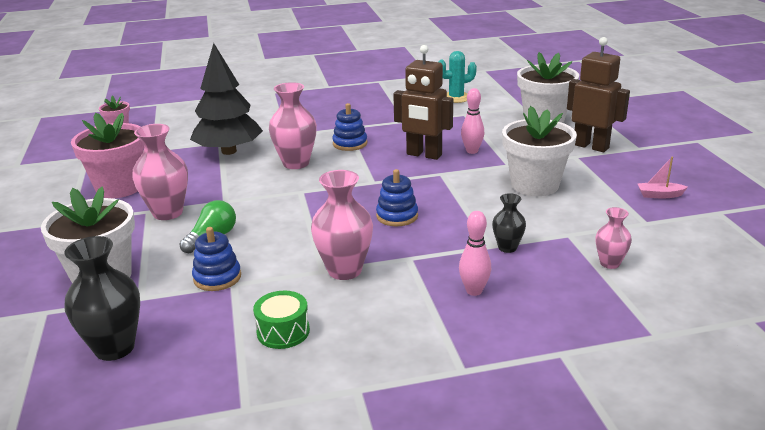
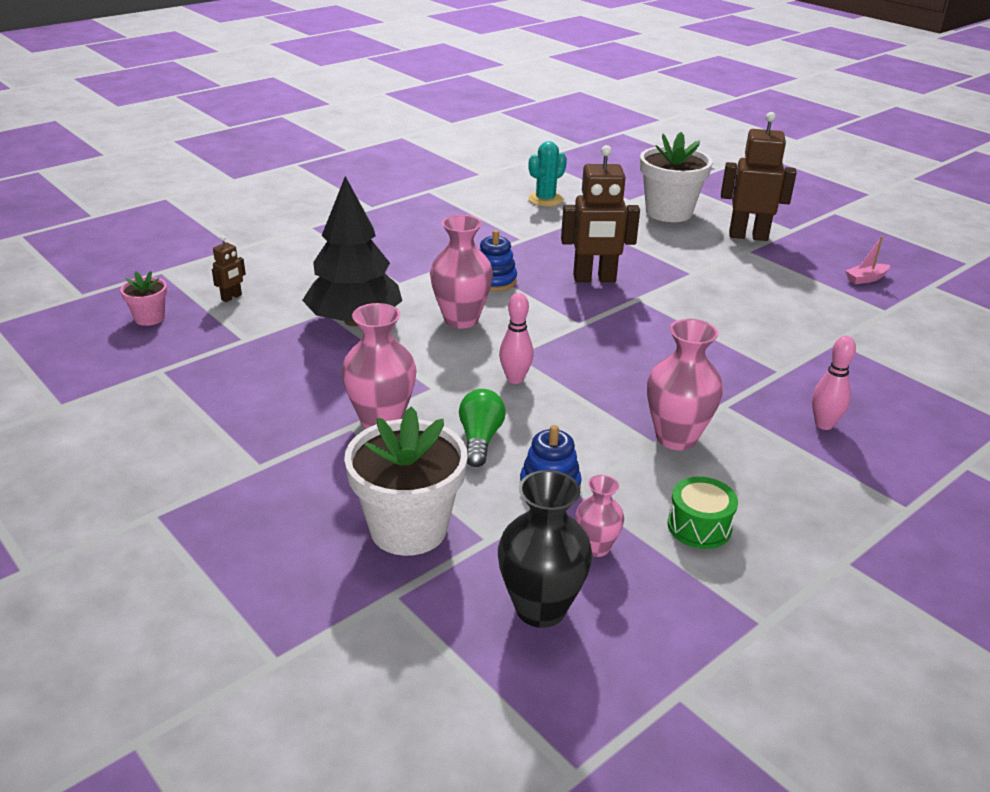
camera: 30 degrees left, 5 degrees up
(119, 187) = (268, 403): pink flower pot -> none
(176, 125) = (231, 297): none -> brown robot
(397, 216) = (653, 360): blue stacking toy -> none
(472, 151) = (639, 264): pink bowling pin -> pink bowling pin (515, 379)
(507, 247) = (800, 369): black vase -> none
(534, 185) = (746, 292): white flower pot -> none
(609, 263) = (903, 362): pink vase -> pink vase (596, 547)

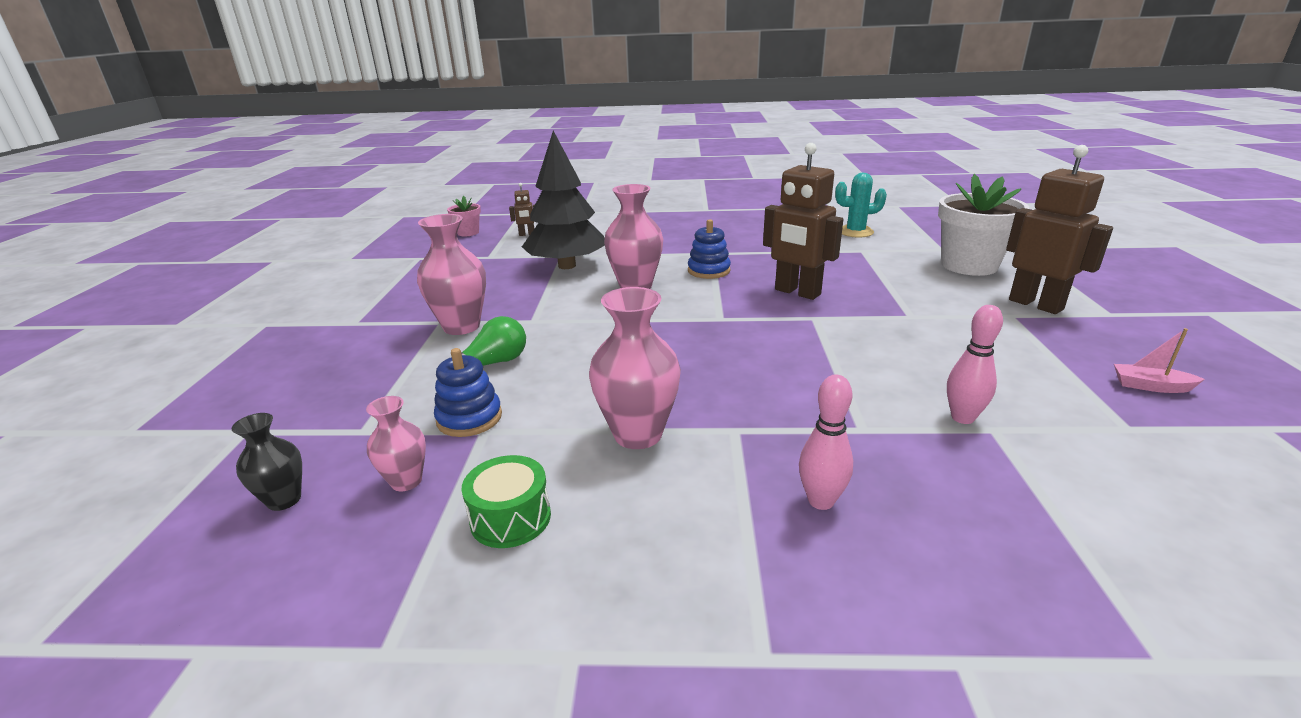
camera: 45 degrees right, 5 degrees down
(408, 528) = (339, 396): white flower pot -> none
(515, 379) = (596, 336): pink bowling pin -> pink bowling pin (962, 418)
(540, 608) = (284, 500): black vase -> black vase, size x0.57

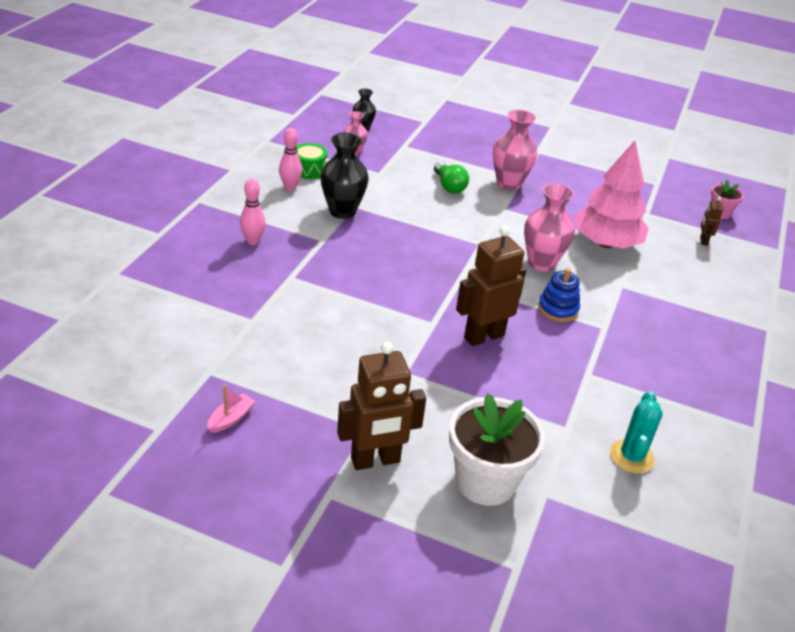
camera: 105 degrees right, 10 degrees up
(469, 418) = (394, 172): blue stacking toy -> none
(567, 266) = (606, 243): black tree -> pink tree
(638, 434) = (342, 211): pink vase -> black vase
(962, 418) = (270, 316): pink bowling pin -> pink bowling pin (290, 187)

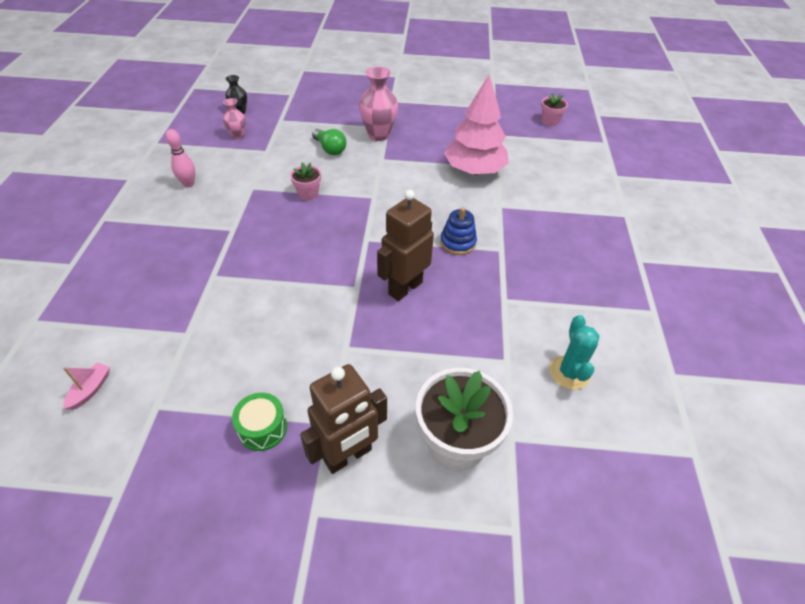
camera: 15 degrees left, 10 degrees up
(231, 419) = (192, 455): pink boat -> pink boat (90, 389)
(253, 241) = (166, 248): pink bowling pin -> none
(309, 170) = (202, 162): green drum -> green drum (262, 428)
(342, 211) = (243, 196): black vase -> none
(411, 225) = (308, 194): none -> pink flower pot
(541, 263) = (429, 202): pink vase -> none
(703, 241) = (547, 149): brown robot -> none

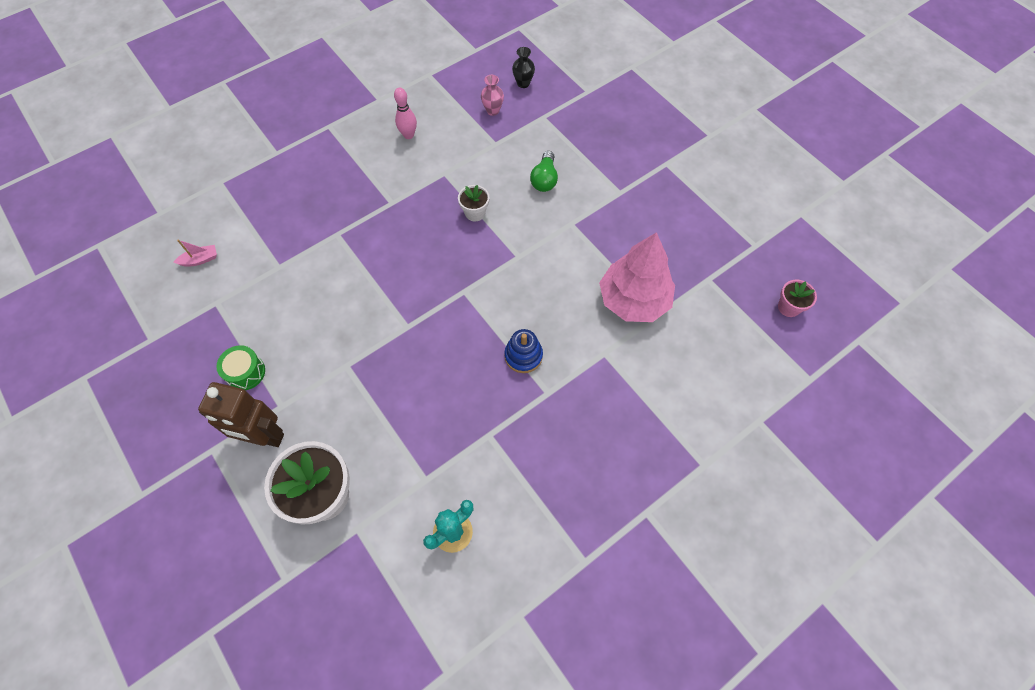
camera: 50 degrees right, 15 degrees up
(308, 194) = (475, 213): pink flower pot -> white flower pot
(378, 135) = (602, 195): pink vase -> none
(405, 288) = (437, 357): brown robot -> none

